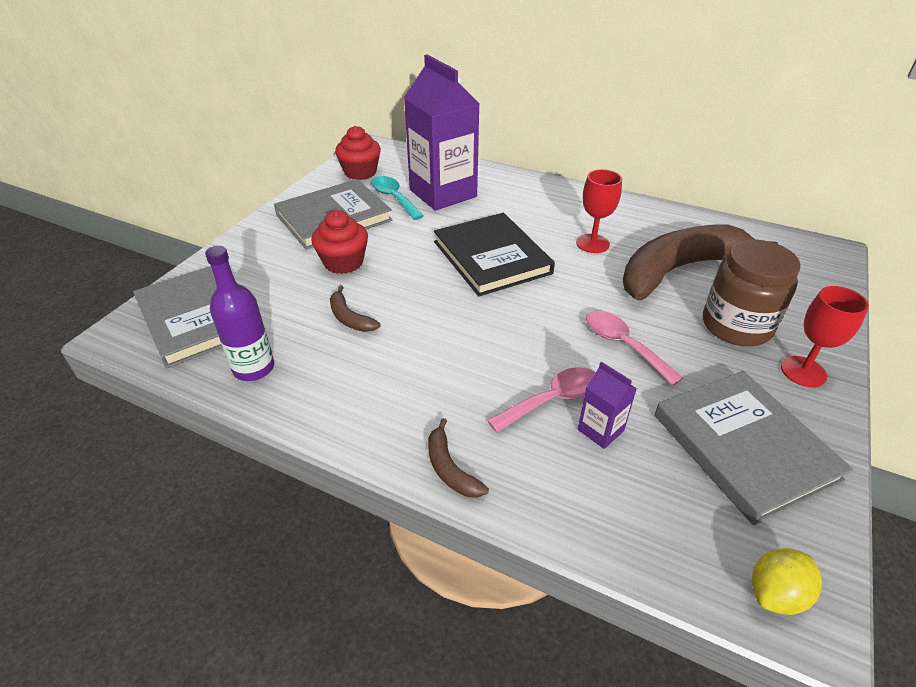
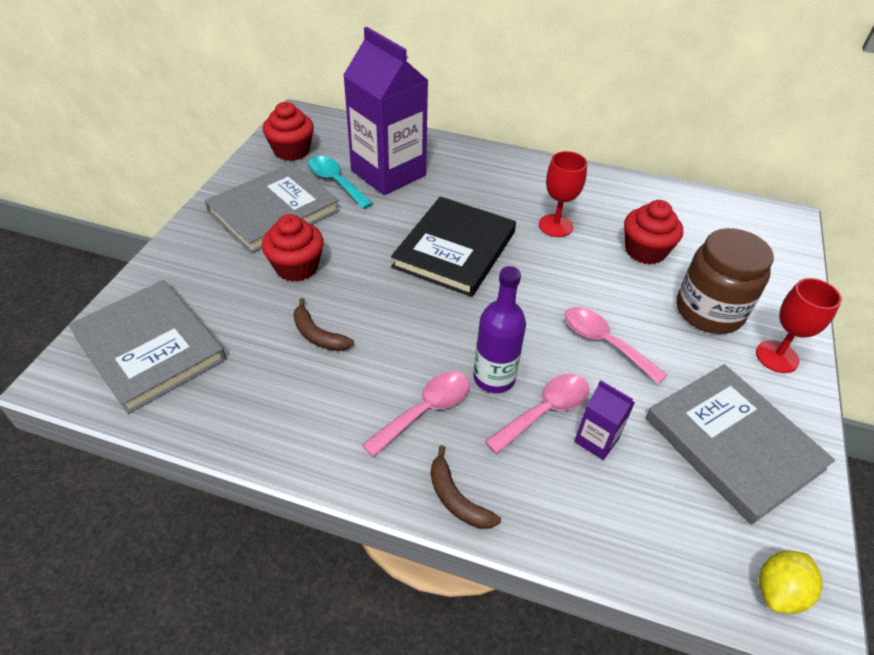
camera: 10 degrees left, 5 degrees up
(254, 368) = (226, 405): purple bottle -> purple bottle (494, 378)
(436, 389) = (426, 410): none -> pink spoon
(492, 257) = (455, 249): black book -> black book turned 60 degrees clockwise
(678, 270) = (645, 251): brown banana -> red cupcake

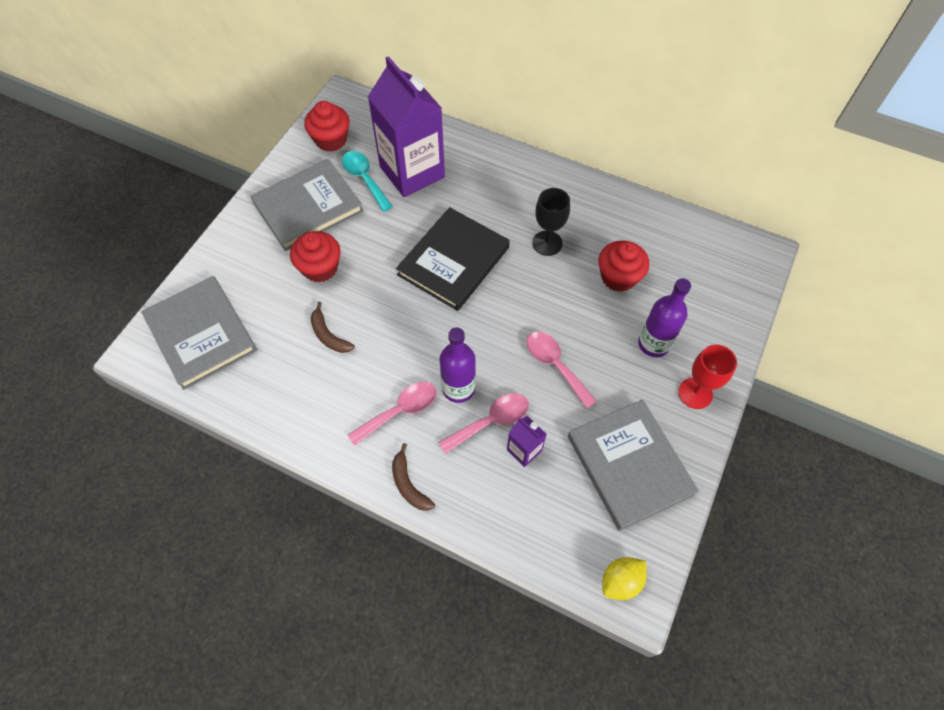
camera: 10 degrees right, 15 degrees up
(555, 226) = (547, 243): red goblet -> black goblet
(709, 311) = (653, 344): brown jar -> purple bottle

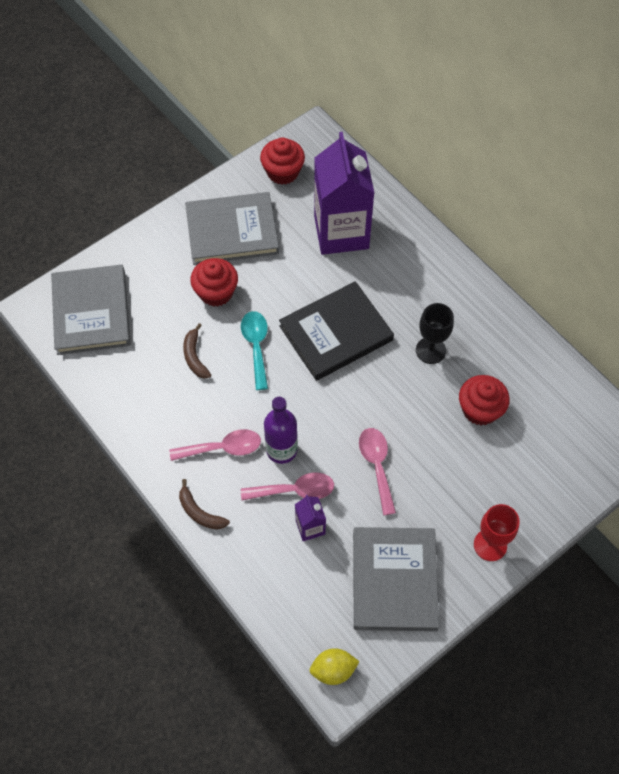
camera: 25 degrees right, 0 degrees up
(364, 179) = (294, 223): turquoise spoon -> turquoise spoon (256, 346)
(408, 484) = (200, 512): brown banana -> brown banana turned 45 degrees counterclockwise
(653, 344) = (477, 485): purple bottle -> none

